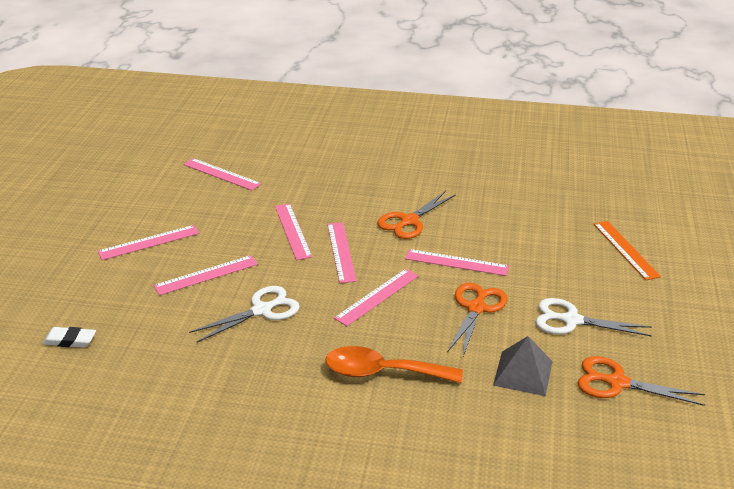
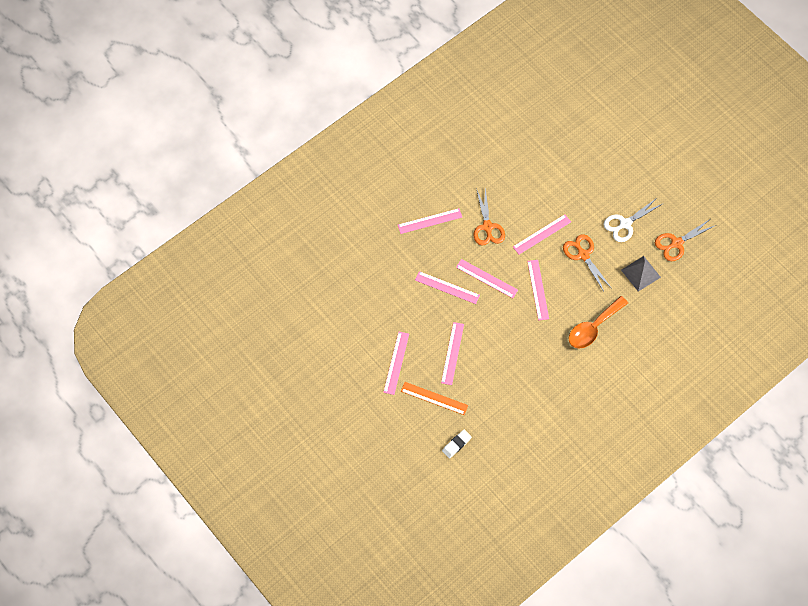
camera: 50 degrees left, 30 degrees up
(221, 174) = (353, 284): pink ruler -> pink ruler (429, 221)
(261, 310) = (505, 347): white scissors -> none
(625, 249) = (597, 153): orange ruler -> orange ruler (434, 398)

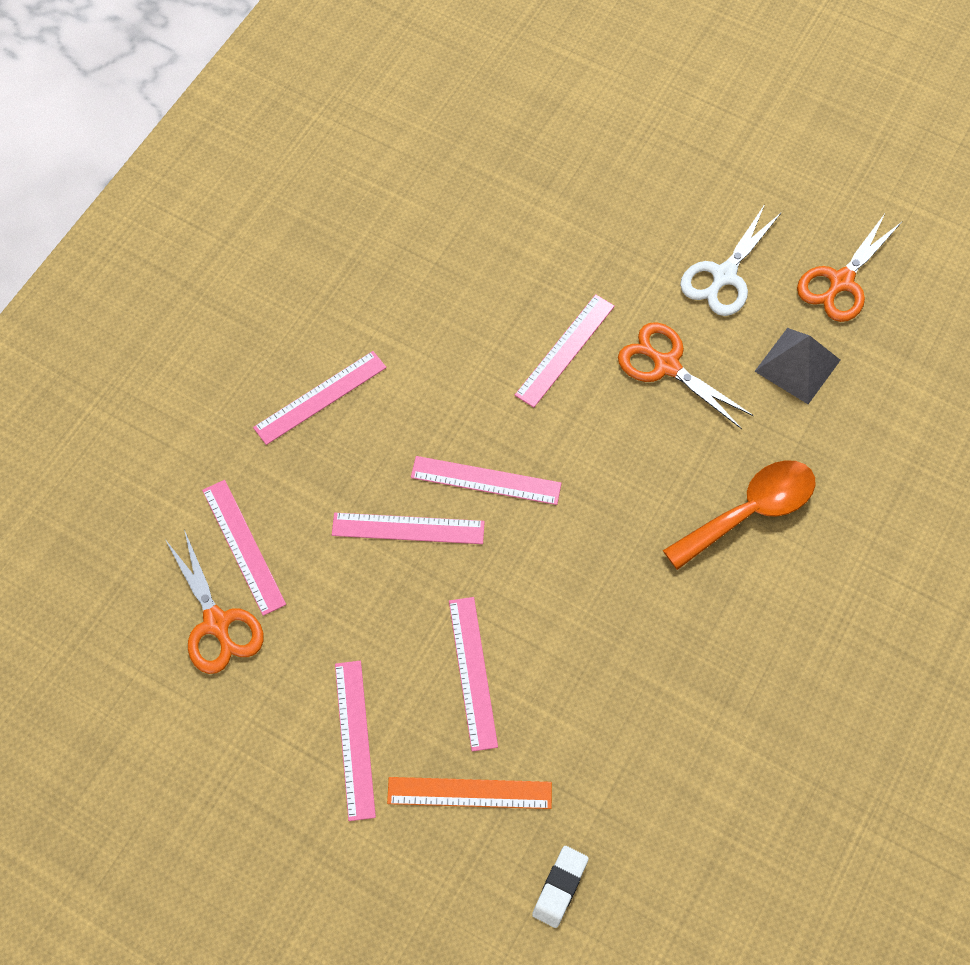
camera: 20 degrees left, 0 degrees up
(487, 227) = (447, 371): orange scissors -> orange scissors (217, 623)
(538, 290) = (602, 469): pink ruler -> pink ruler (243, 546)
(593, 328) = (750, 511): orange spoon -> orange spoon turned 150 degrees counterclockwise

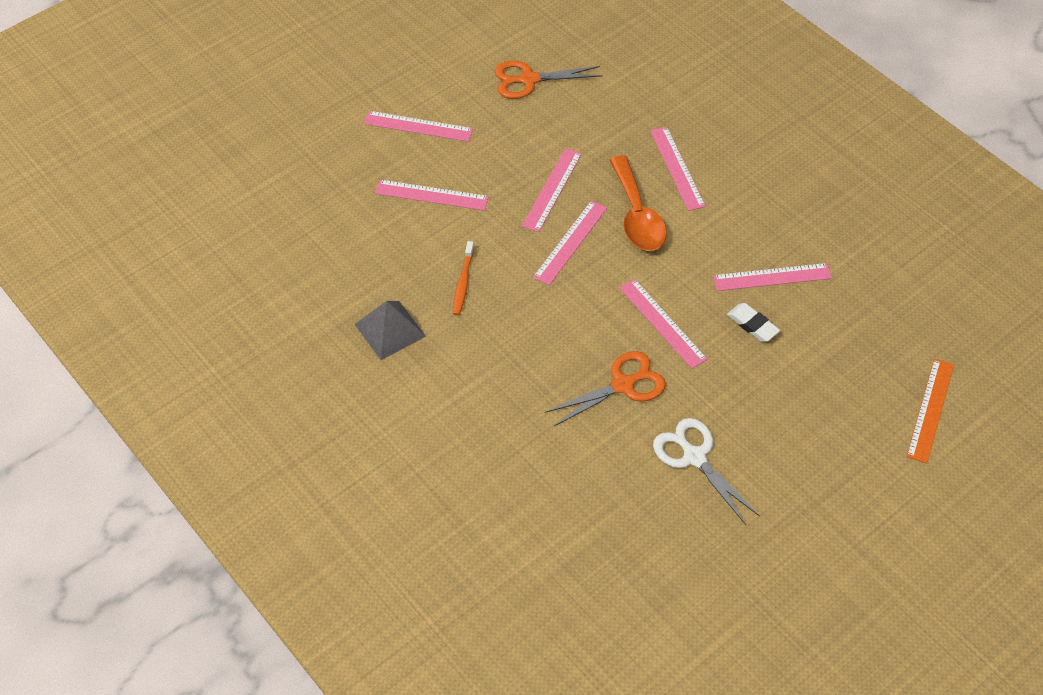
camera: 110 degrees right, 10 degrees down
(243, 546) = (577, 103): pink ruler -> pink ruler (772, 277)
(469, 793) = (354, 172): orange ruler -> orange ruler (930, 410)
(560, 887) = (271, 198): white eraser -> white eraser (752, 325)
(598, 581) = (463, 283): none -> orange toothbrush
(750, 511) = (473, 394): orange spoon -> orange spoon (637, 215)
(797, 365) = (587, 477): grey pyramid -> grey pyramid (390, 330)
(841, 282) = (657, 545): orange scissors -> none

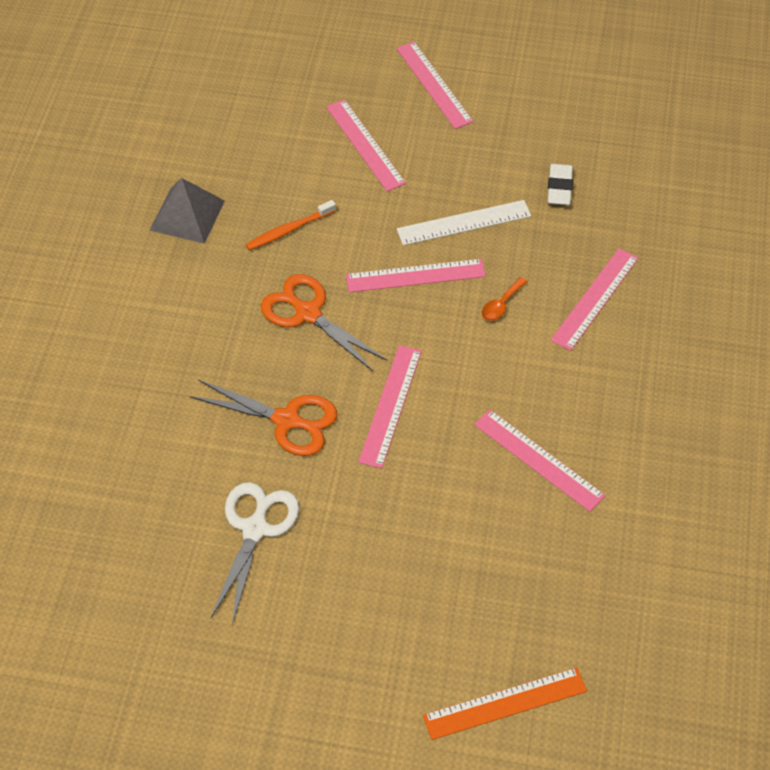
camera: 50 degrees right, 0 degrees up
(529, 80) = (578, 122): orange scissors -> orange scissors (308, 313)
(552, 189) = (464, 223): pink ruler -> white ruler
(637, 215) = (501, 305): orange spoon -> orange spoon, size x0.42
(752, 325) = (461, 480): white eraser -> white eraser (559, 188)

